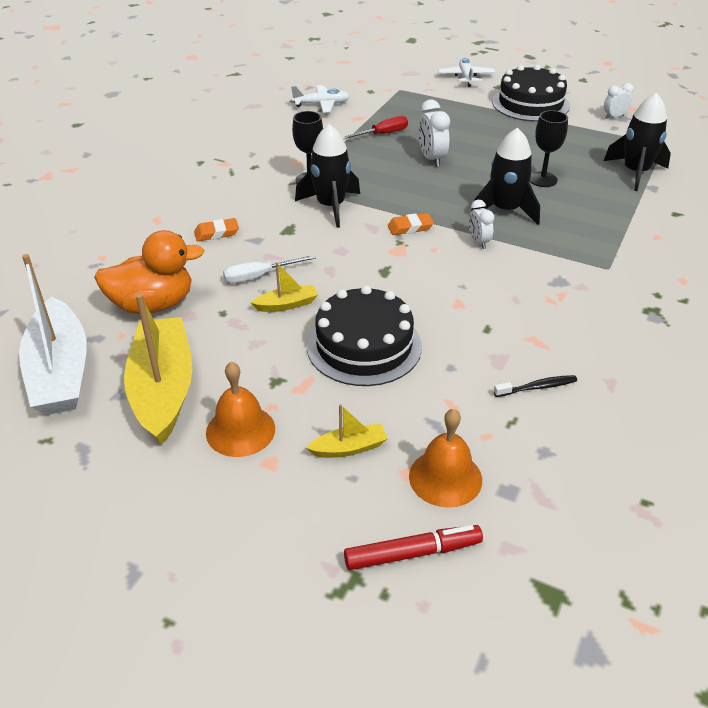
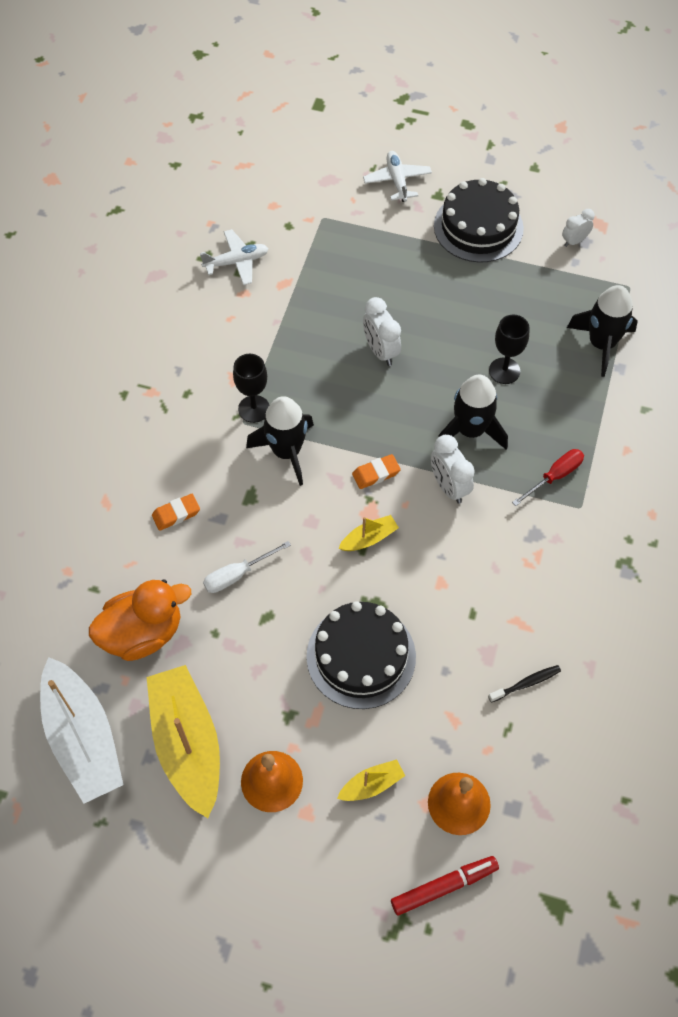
camera: 10 degrees left, 20 degrees up
(287, 304) = (275, 611): yellow boat -> yellow boat (369, 538)
(382, 134) = (318, 312): red screwdriver -> red screwdriver (554, 476)
(478, 242) = (449, 487): white clock -> white clock, size x1.53

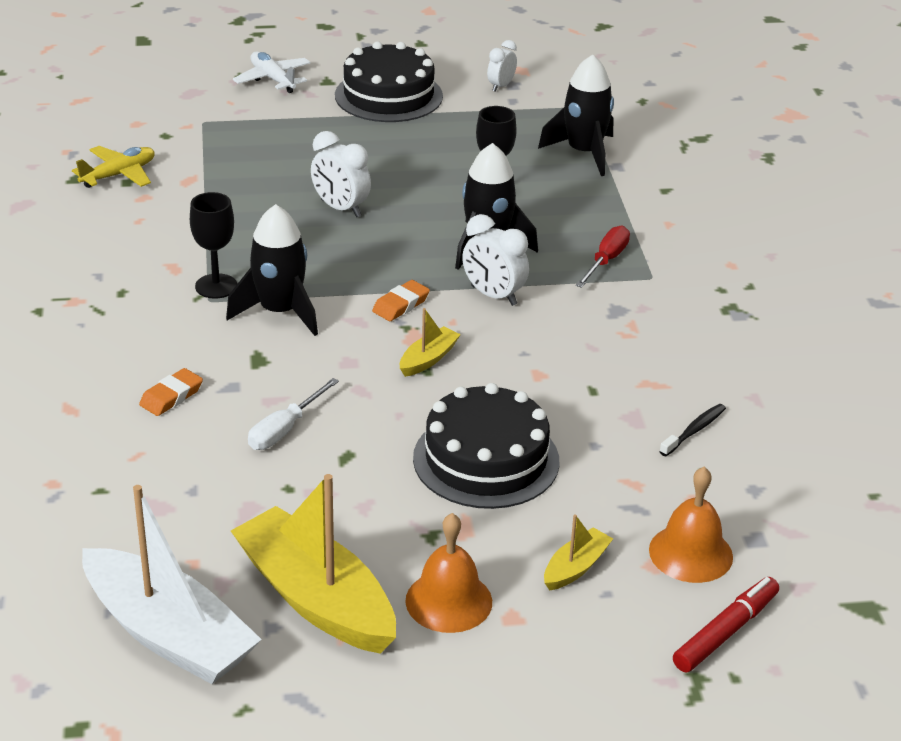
camera: 25 degrees left, 25 degrees down
(143, 633) = (192, 513): orange duck -> none
(236, 262) = (119, 175): white plane -> yellow plane

